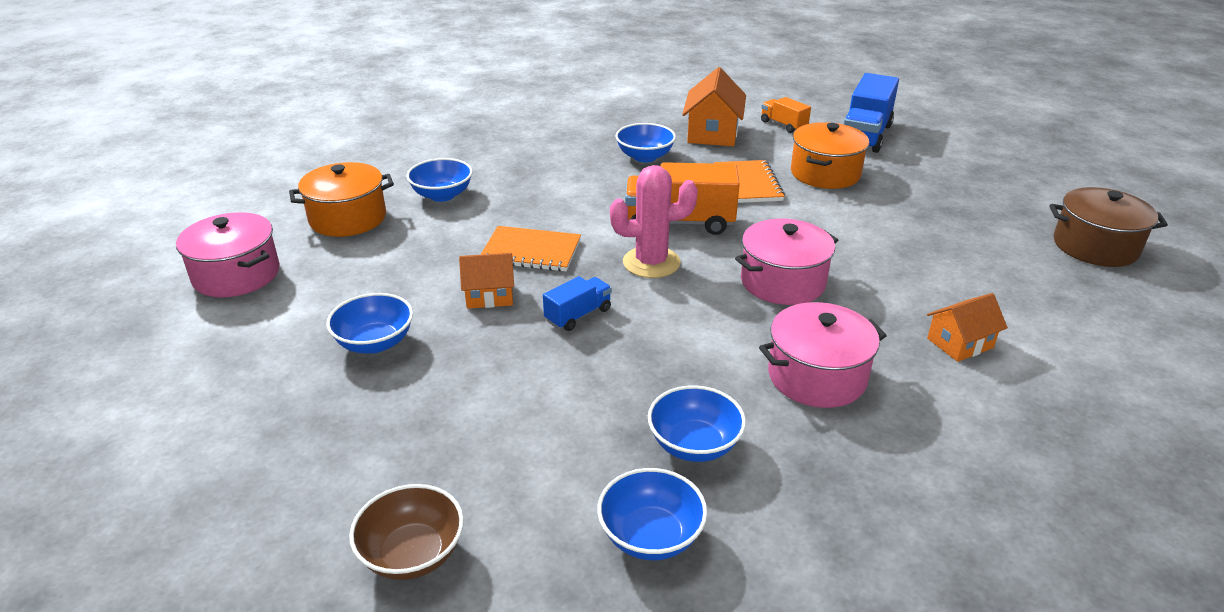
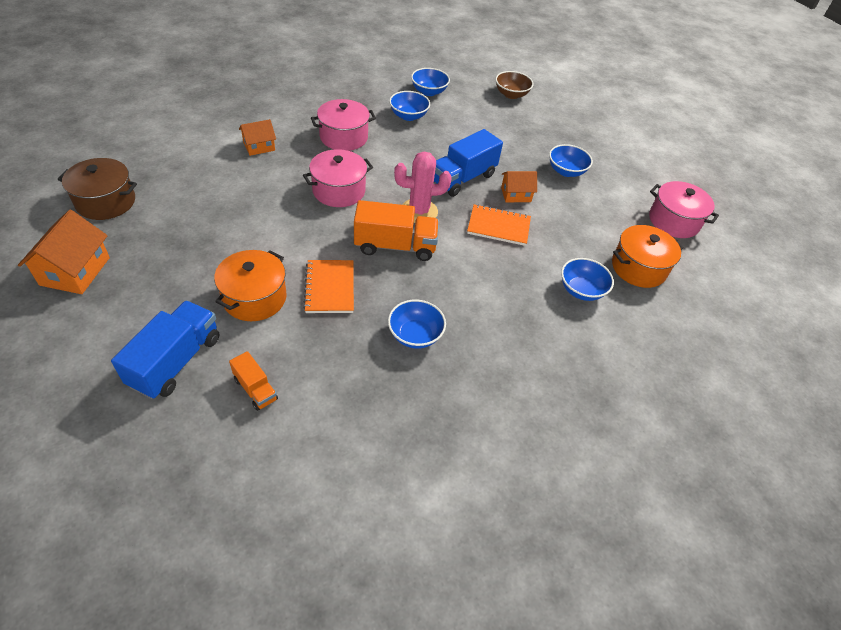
camera: 175 degrees right, 15 degrees up
(578, 315) = (463, 178): blue truck -> blue truck, size x1.85
(713, 133) = (339, 375): orange house -> orange house (75, 271)

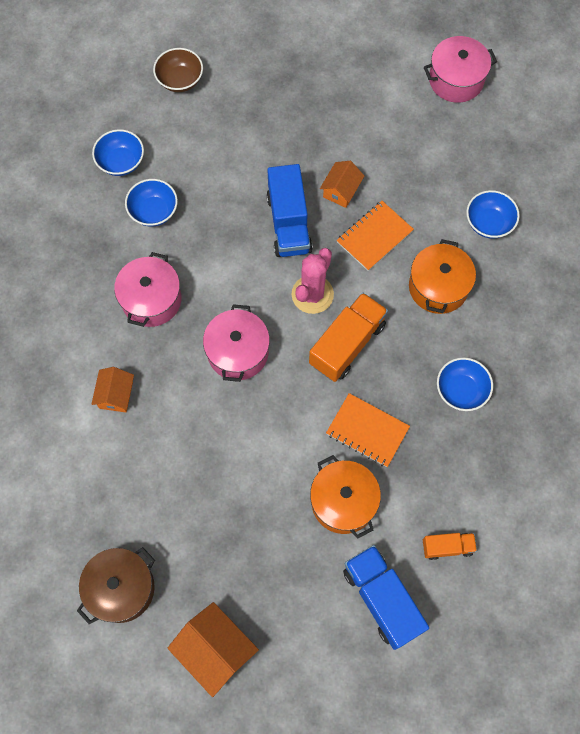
camera: 50 degrees left, 20 degrees up
(566, 171) = (335, 120): blue bowl -> none
(638, 268) = (491, 156): orange pot -> orange pot (438, 287)

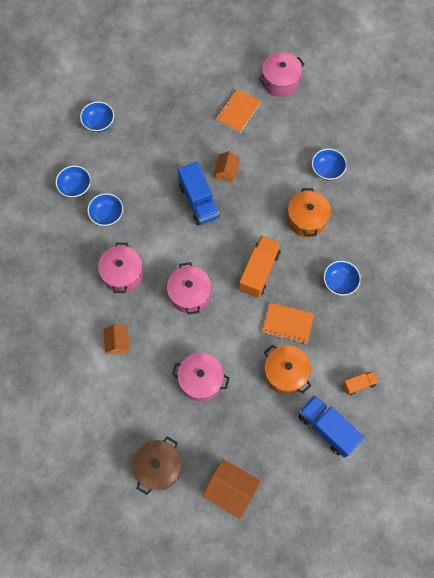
camera: 15 degrees left, 0 degrees up
(180, 80) = (99, 123): brown bowl -> blue bowl
(218, 479) = (201, 380): none -> pink pot
(312, 294) = (227, 244): pink cactus -> none
(374, 236) = (256, 197): orange notebook -> orange notebook (238, 111)

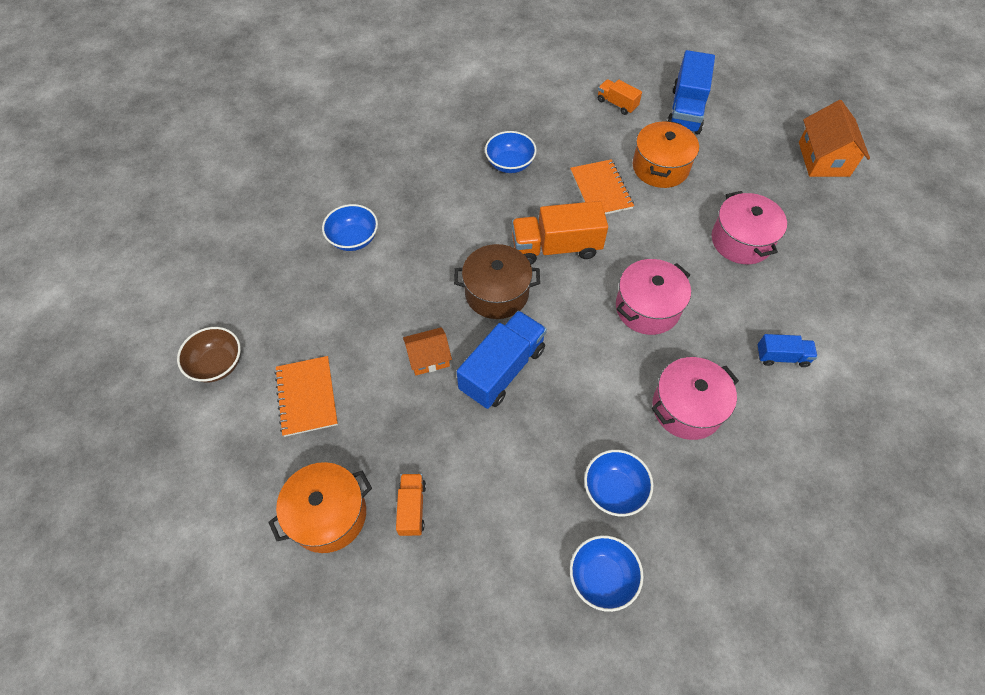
camera: 120 degrees left, 10 degrees down
(99, 123) = (450, 622): blue bowl -> none
(117, 342) = (782, 357): orange house -> blue truck
(154, 130) = (412, 508): none -> orange truck
(158, 467) = (871, 232): brown pot -> brown pot (496, 293)
(238, 111) = (306, 397): orange notebook -> orange notebook turned 75 degrees clockwise
(280, 81) = (217, 364): pink pot -> brown bowl
(306, 219) = (445, 230): orange pot -> orange pot (328, 515)

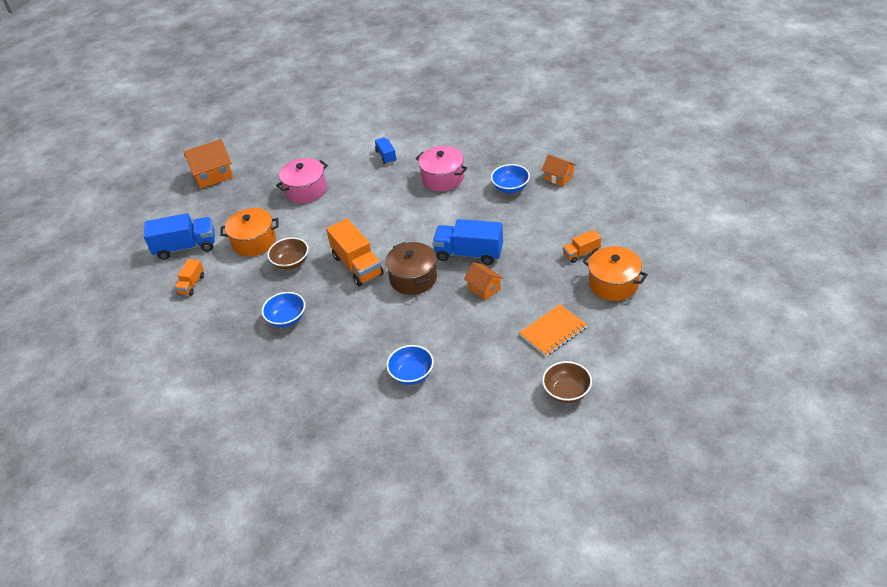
camera: 110 degrees left, 15 degrees down
(601, 190) = (291, 263): orange notebook -> brown bowl
(602, 577) = (558, 177): blue bowl -> orange house
(647, 308) = (383, 211): pink pot -> none

